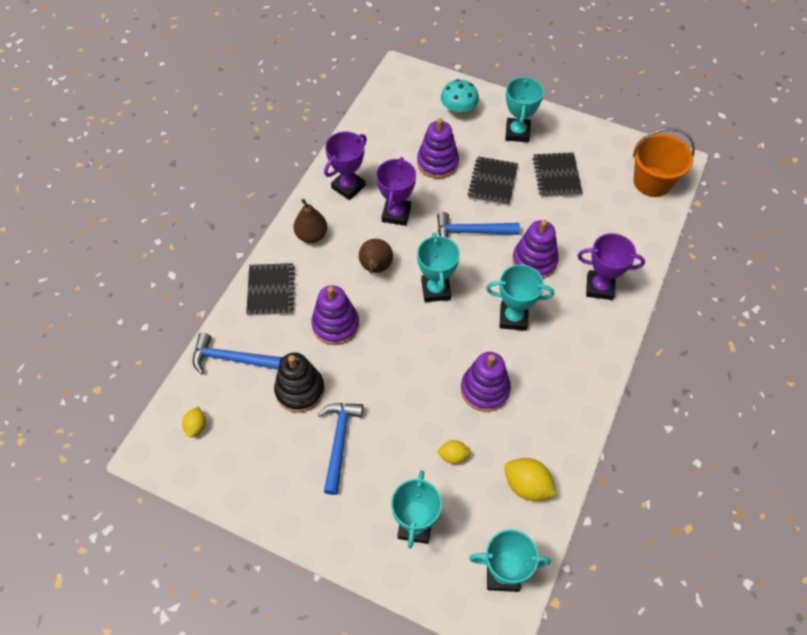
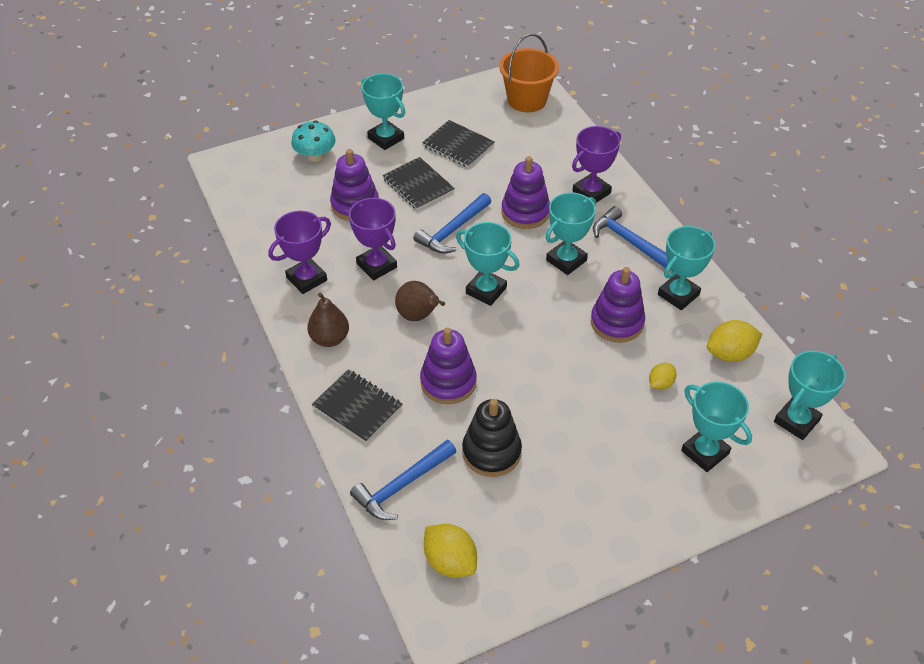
camera: 50 degrees left, 10 degrees down
(196, 426) = (450, 561): yellow lemon -> yellow lemon, size x1.68
(339, 442) = (574, 455): blue hammer -> blue hammer (629, 241)
(348, 187) = (306, 279): purple trophy -> purple trophy turned 60 degrees clockwise
(553, 412) = (678, 294): none -> turquoise trophy

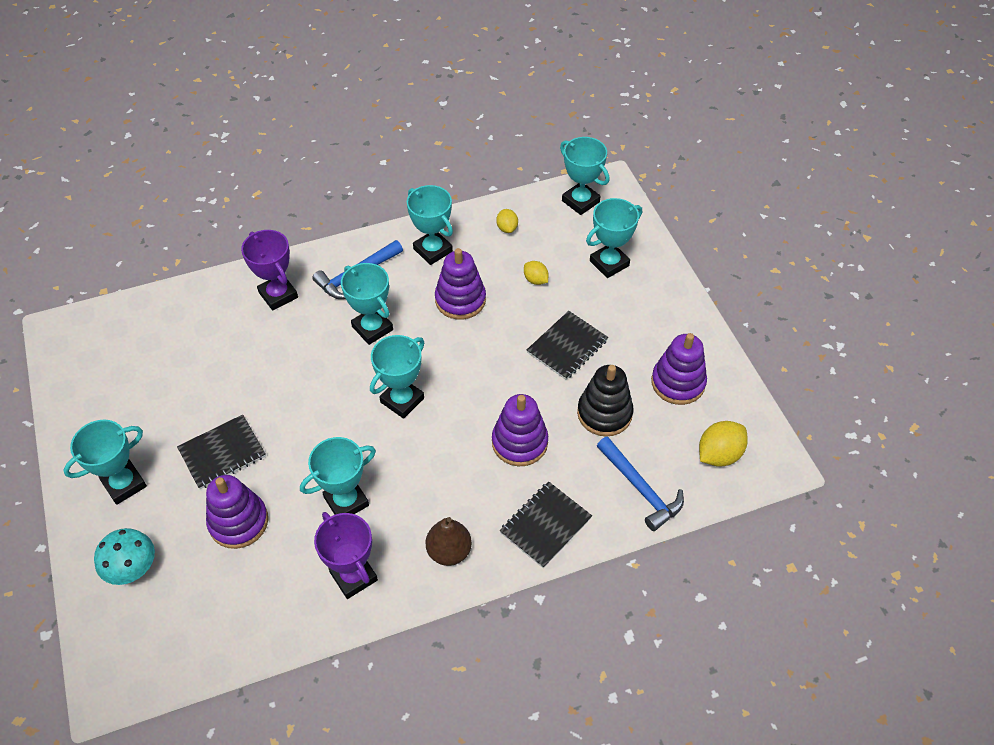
camera: 85 degrees left, 5 degrees up
(376, 266) = (346, 501): purple trophy -> turquoise trophy
(418, 316) = (428, 464): brown pear -> none
(452, 230) = (306, 424): blue hammer -> none
(458, 146) = (164, 408): black notebook -> black notebook (567, 347)
(525, 212) = (294, 355): purple stacking toy -> purple stacking toy (678, 382)
(527, 100) = (104, 333): orange bucket -> none
(730, 354) = (507, 228): yellow lemon -> yellow lemon, size x0.60

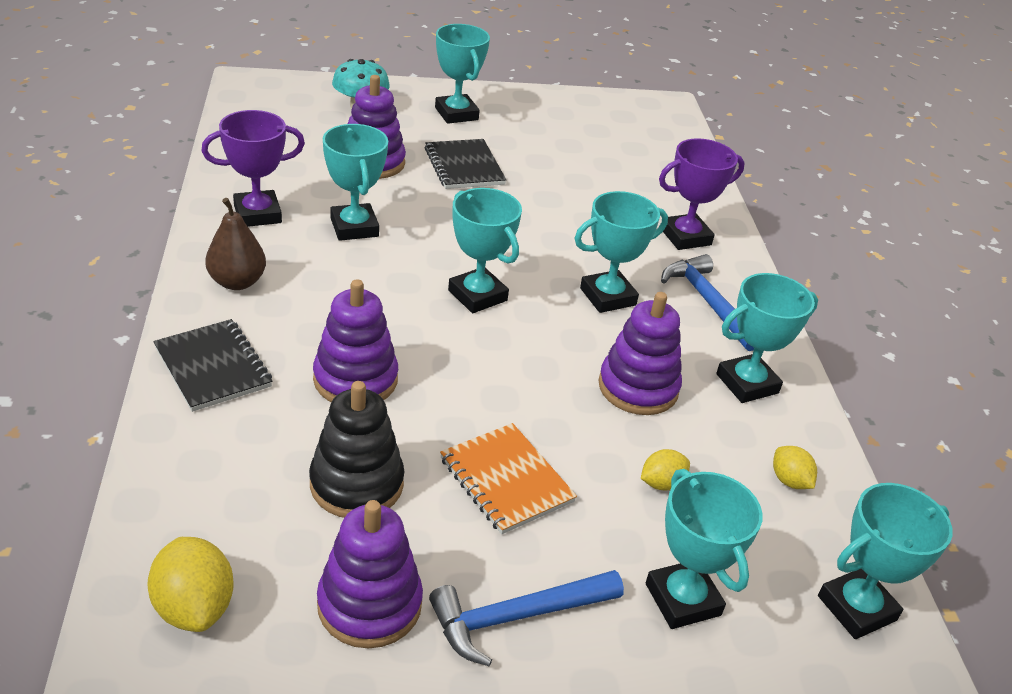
camera: 100 degrees right, 15 degrees down
(507, 228) = (789, 481): yellow lemon -> yellow lemon turned 60 degrees clockwise
(567, 347) = (506, 480): black notebook -> orange notebook
(640, 489) = (200, 481): blue hammer -> blue hammer (516, 617)

